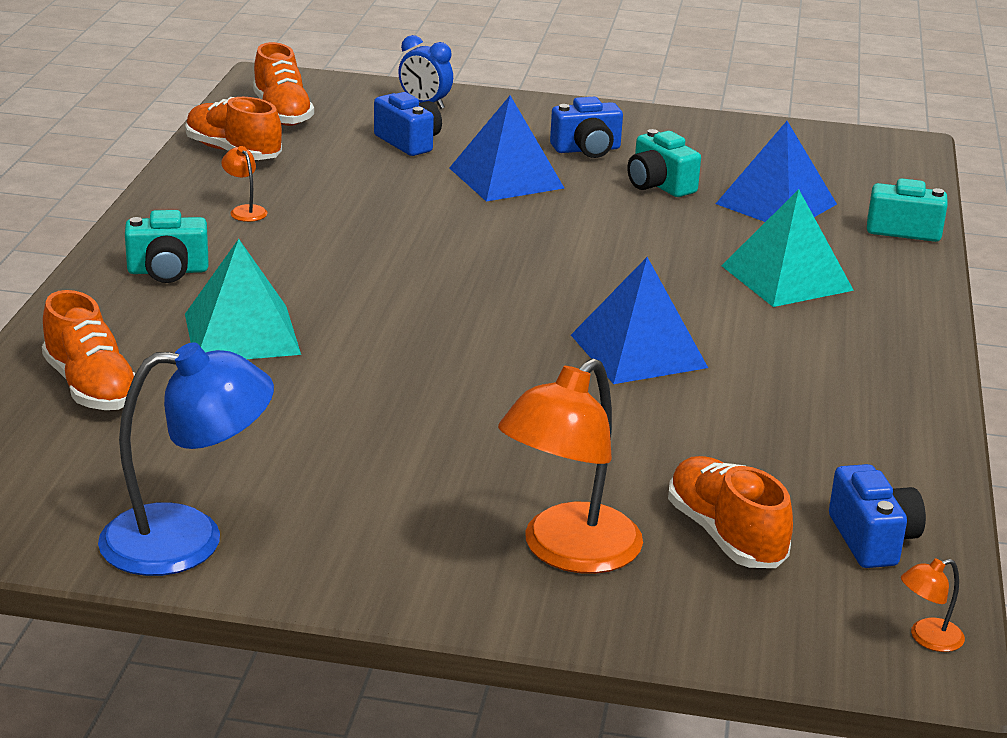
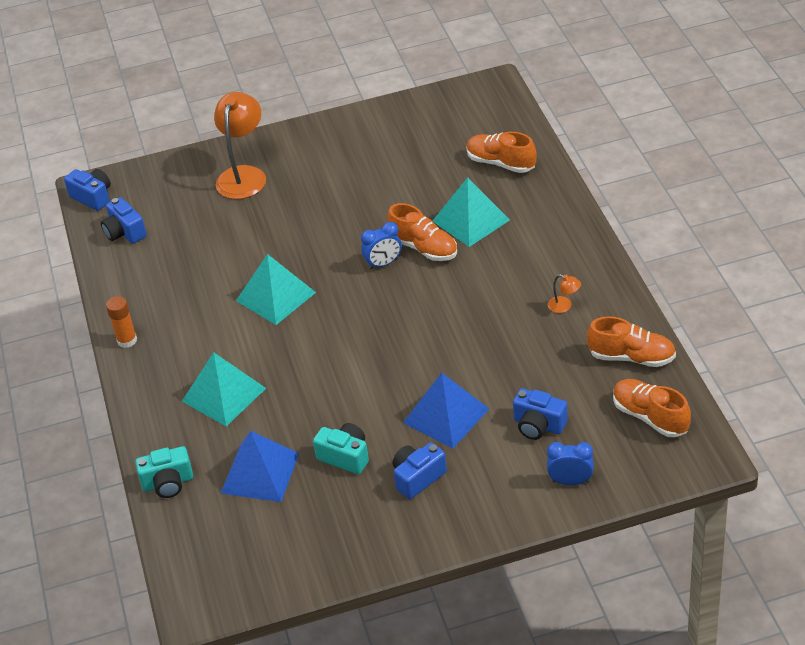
camera: 160 degrees right, 15 degrees up
(168, 271) = (550, 242): turquoise camera -> none
(187, 539) = (388, 120): blue lamp -> none
(434, 331) = (383, 264): none -> blue clock
(638, 351) = (276, 296): blue pyramid -> turquoise pyramid
(725, 535) = (186, 209): orange shoe -> orange shoe (424, 248)
(918, 379) = (127, 340): none -> orange glue stick
(927, 638) = (93, 197): orange lamp -> blue camera

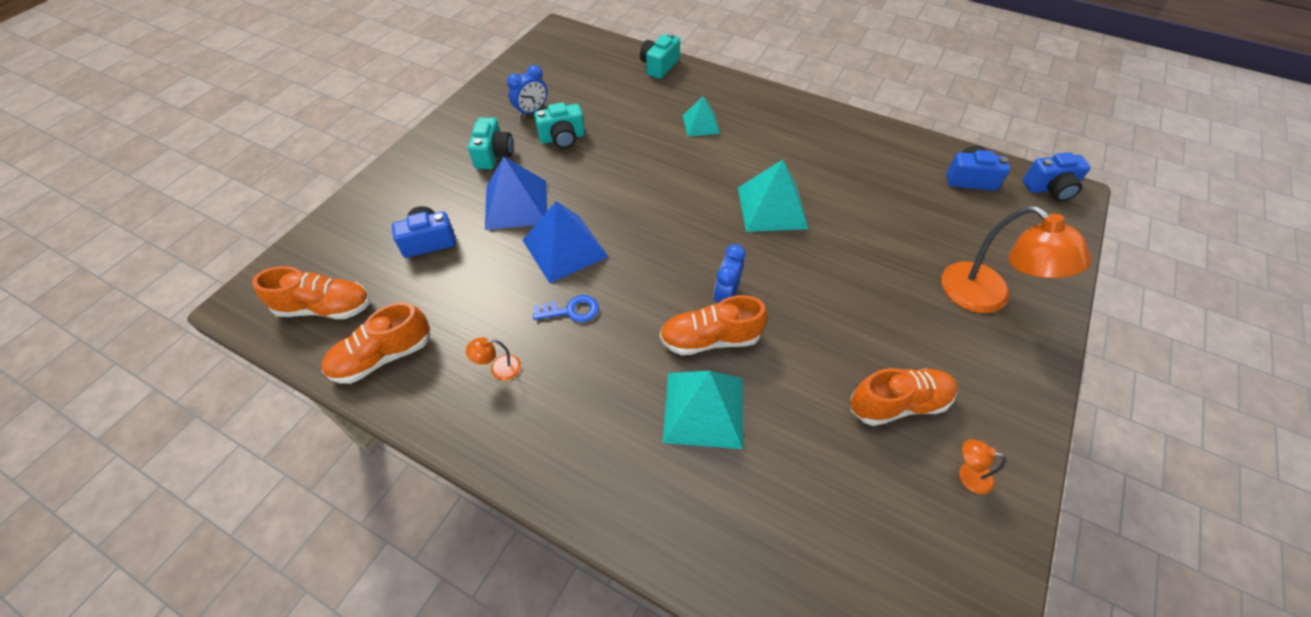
camera: 130 degrees right, 10 degrees up
(127, 340) = (821, 115): orange glue stick -> none
(223, 394) = (701, 124): turquoise pyramid -> turquoise pyramid, size x0.60
(260, 473) = (609, 100): blue pyramid -> blue pyramid (565, 248)
(382, 128) = (968, 475): none -> orange lamp
(418, 478) = (493, 155): blue camera -> turquoise camera
(487, 313) = (571, 310): none -> blue key
(501, 163) = (767, 530): orange shoe -> orange shoe (898, 404)
(570, 481) = (366, 216): blue clock -> blue clock (531, 111)

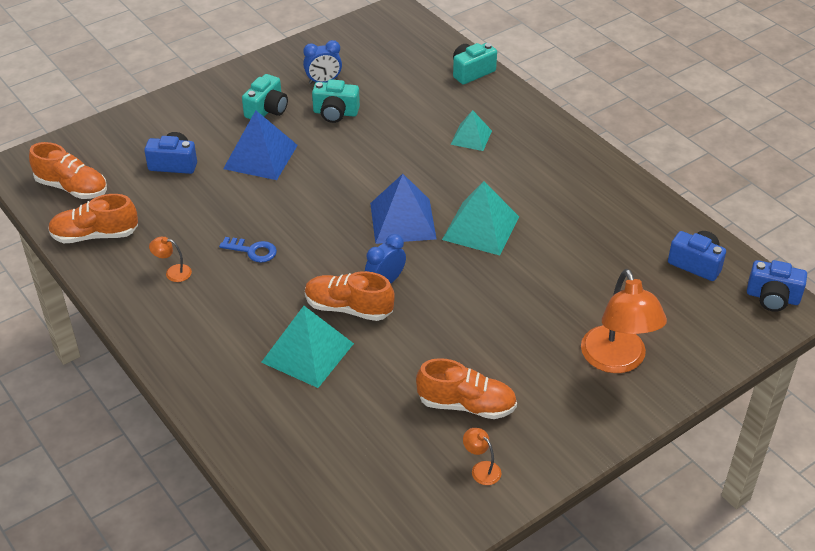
camera: 25 degrees right, 10 degrees down
(565, 248) = (278, 203): blue pyramid -> blue pyramid (402, 221)

